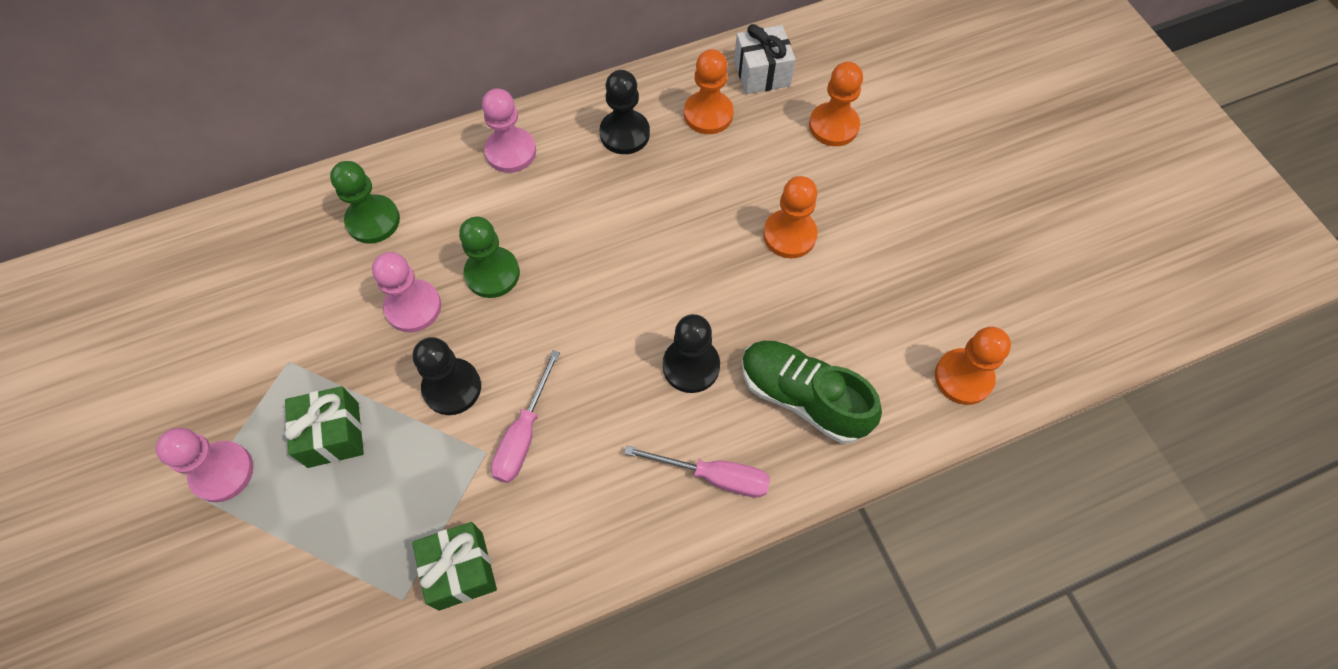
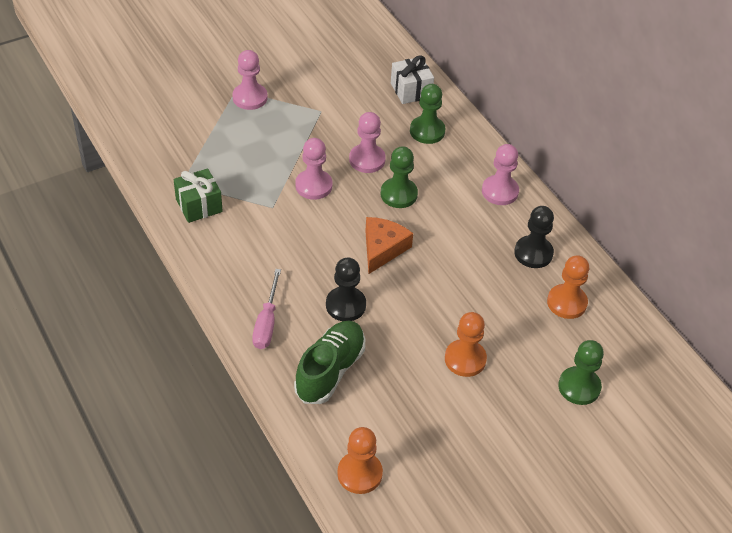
camera: 80 degrees right, 15 degrees down
(333, 434) = (277, 138): green gift -> none
(452, 387) = (313, 186): black pawn -> pink pawn
(523, 435) = (286, 223): pink screwdriver -> none
(593, 307) = (383, 248): none -> orange cheese
(762, 73) = (620, 336): white gift -> white gift (411, 90)
(833, 126) = (579, 387): orange pawn -> green pawn

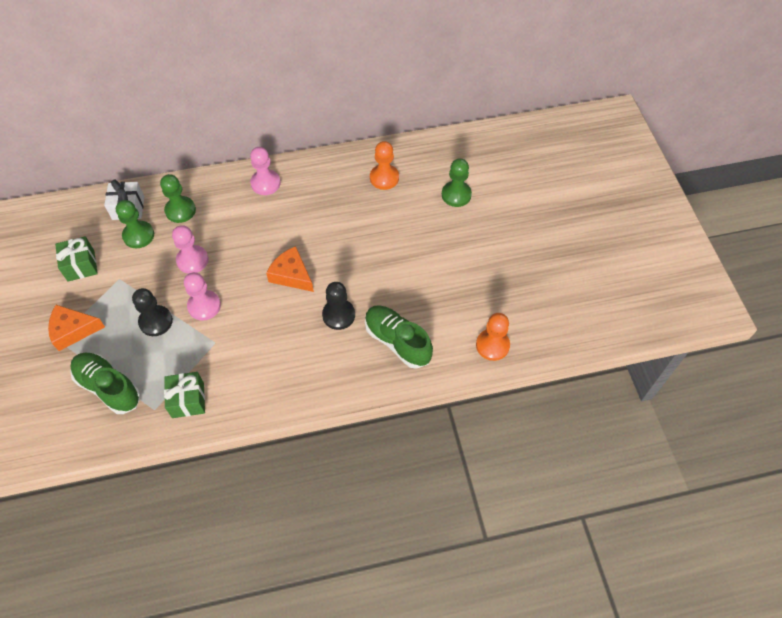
camera: 70 degrees left, 10 degrees up
(195, 142) = (108, 387): none -> green shoe
(250, 98) = (73, 330): pink pawn -> orange cheese
(267, 322) = (336, 375): pink screwdriver -> none
(325, 79) = (81, 265): none -> green gift
(398, 194) = (240, 249): green pawn -> green pawn (138, 235)
(465, 359) = (413, 252): orange pawn -> none
(533, 253) = (333, 182): black pawn -> black pawn (156, 321)

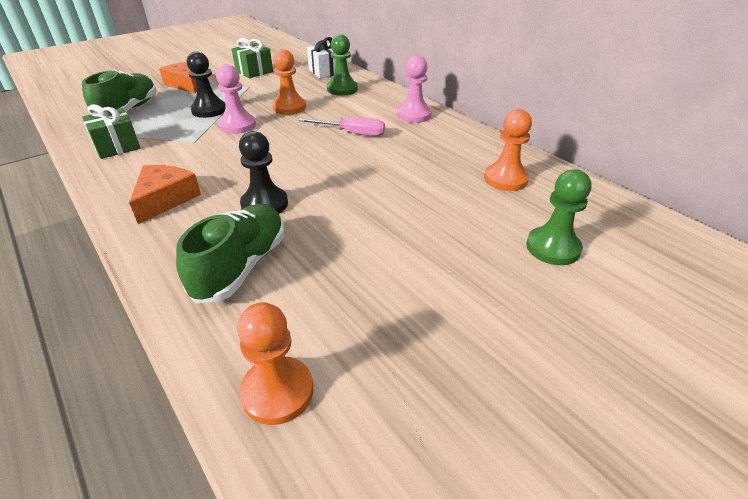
camera: 65 degrees right, 20 degrees down
(138, 235) = (300, 82): green pawn -> none
(192, 260) = (289, 107): pink pawn -> orange pawn
(270, 233) = (352, 133): none -> pink screwdriver
(291, 275) = (305, 159): orange cheese -> orange cheese (165, 199)

